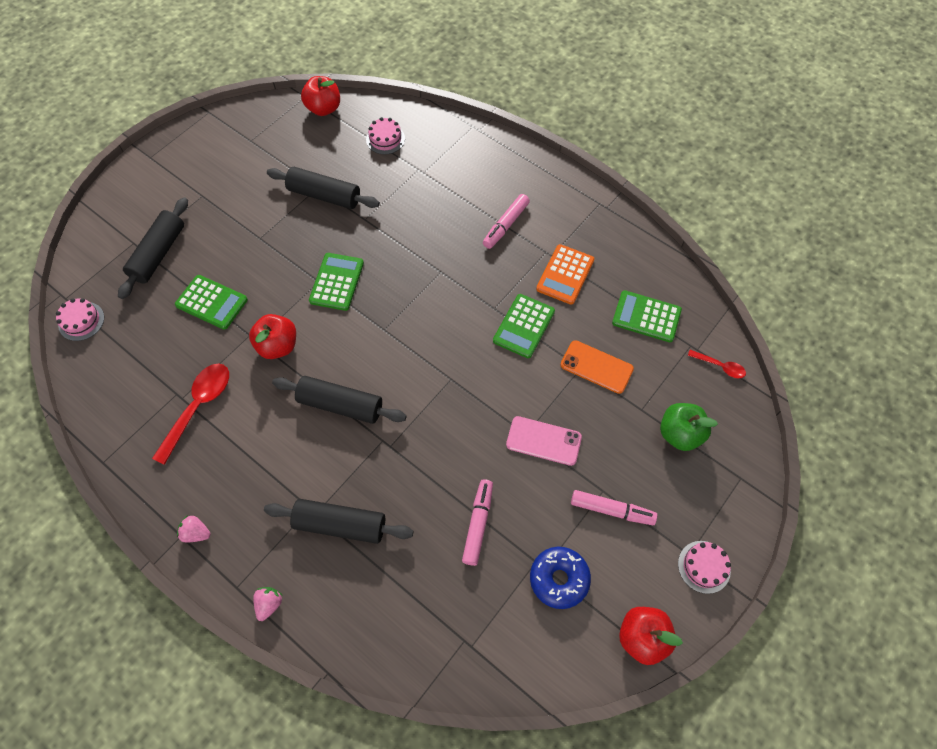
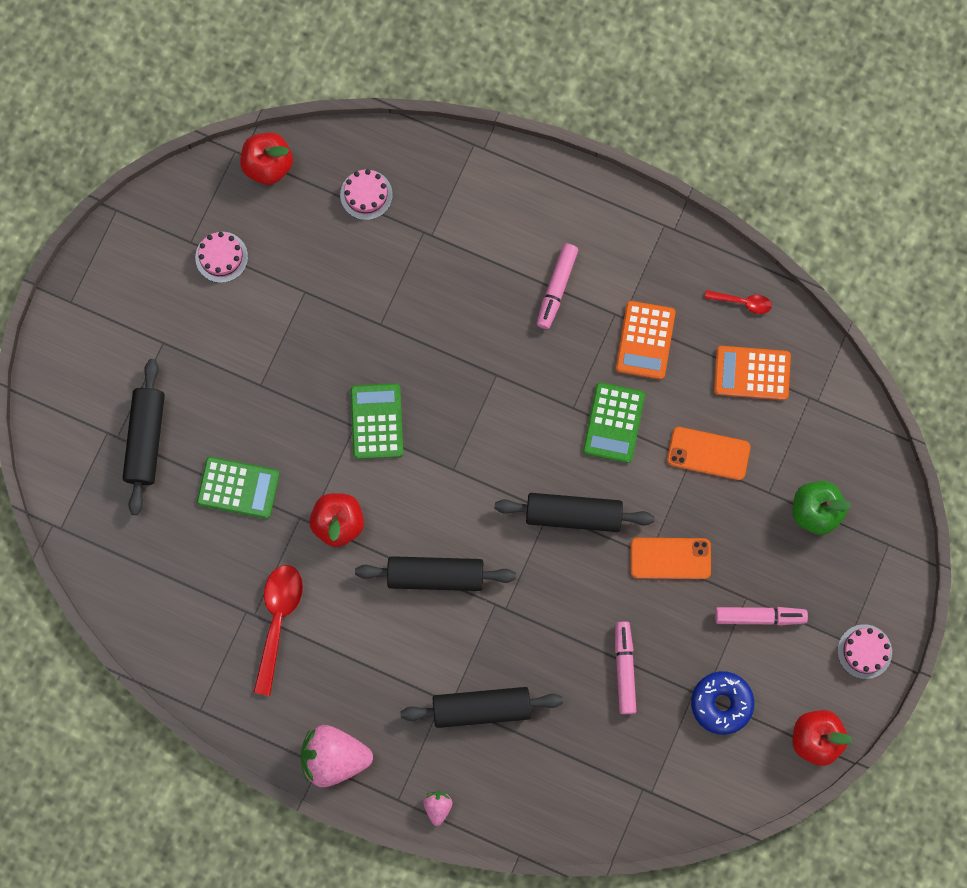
camera: 15 degrees left, 15 degrees up
(81, 321) = (95, 552): pink cake -> pink cake (221, 257)
(196, 533) = (334, 757): pink strawberry -> pink strawberry, size x2.11
(324, 195) = (318, 302): black rolling pin -> black rolling pin (573, 515)
(543, 441) = (670, 558): pink phone -> orange phone
(646, 317) = (752, 373): green calculator -> orange calculator
(720, 366) = (846, 416): red spoon -> red spoon (742, 302)

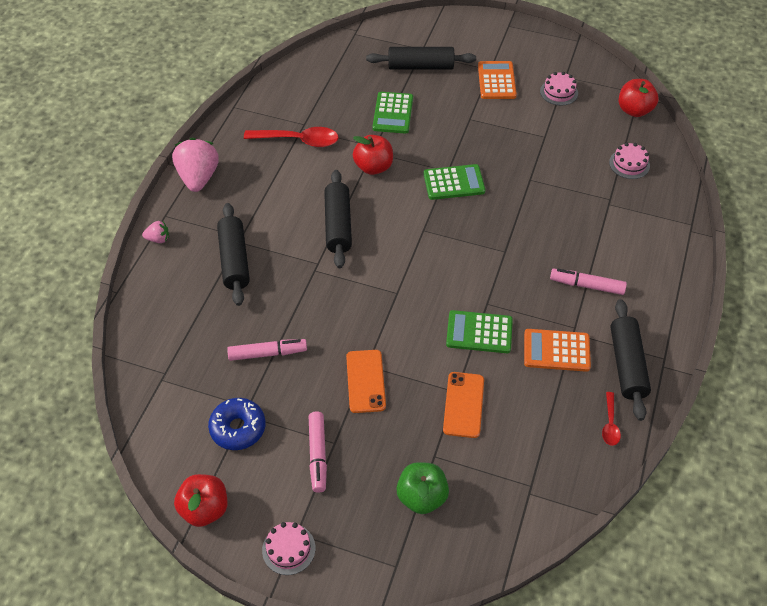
camera: 85 degrees right, 25 degrees down
(573, 515) = (396, 309): black rolling pin -> black rolling pin (627, 365)
(752, 373) = (544, 435): orange calculator -> orange calculator (496, 81)

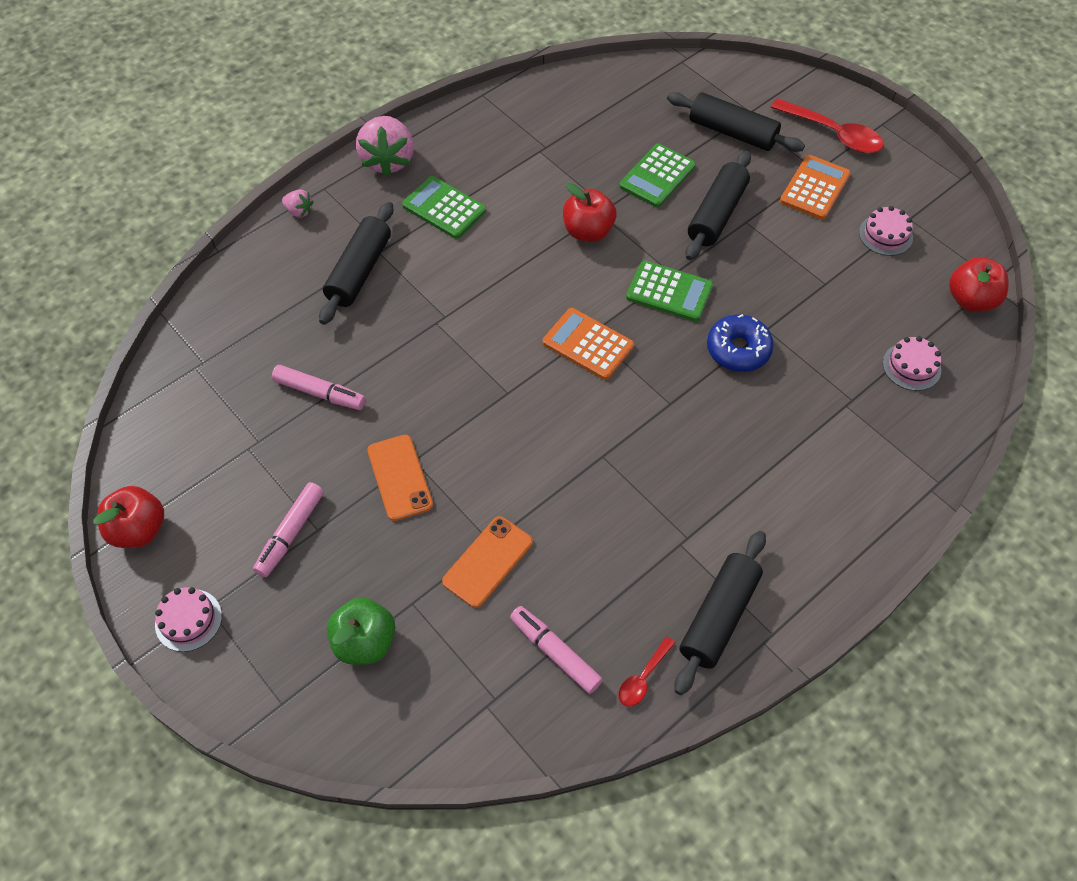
camera: 30 degrees right, 5 degrees up
(198, 177) = (388, 160): pink strawberry -> pink strawberry turned 150 degrees clockwise
(238, 428) = (232, 460): blue donut -> blue donut (738, 349)
(298, 140) = (525, 163): red spoon -> red spoon (833, 134)
(338, 225) = (499, 282): black rolling pin -> black rolling pin (716, 214)
(365, 381) = (400, 477): orange phone -> orange phone turned 45 degrees counterclockwise
(479, 332) = (568, 486): green calculator -> green calculator (444, 208)
(556, 350) = (644, 554): orange calculator -> orange calculator (588, 344)
(586, 285) = (741, 493): pink marker -> pink marker (555, 652)

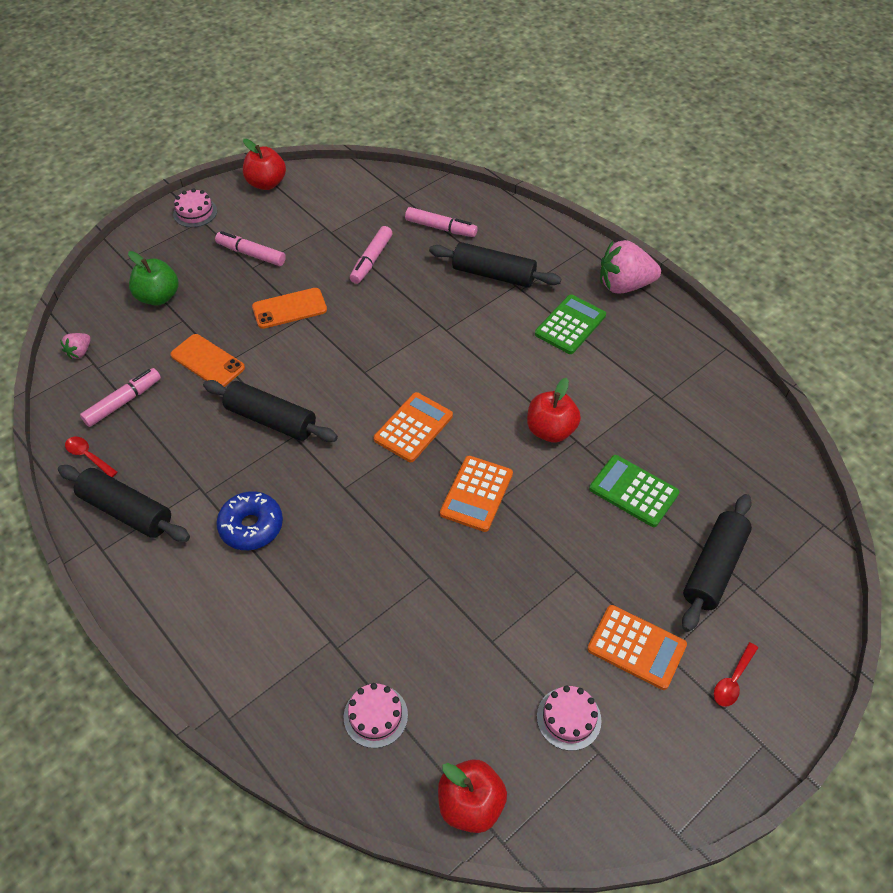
camera: 90 degrees right, 5 degrees down
(270, 321) = (441, 228): none -> pink marker
(299, 211) = (557, 235): pink strawberry -> pink strawberry (80, 352)
(669, 292) = (476, 494): green calculator -> orange calculator
(716, 214) = (584, 542): black rolling pin -> black rolling pin (271, 419)
(738, 349) = (404, 548): blue donut -> blue donut (251, 526)
(833, 134) = (733, 680): red spoon -> red spoon, size x0.53

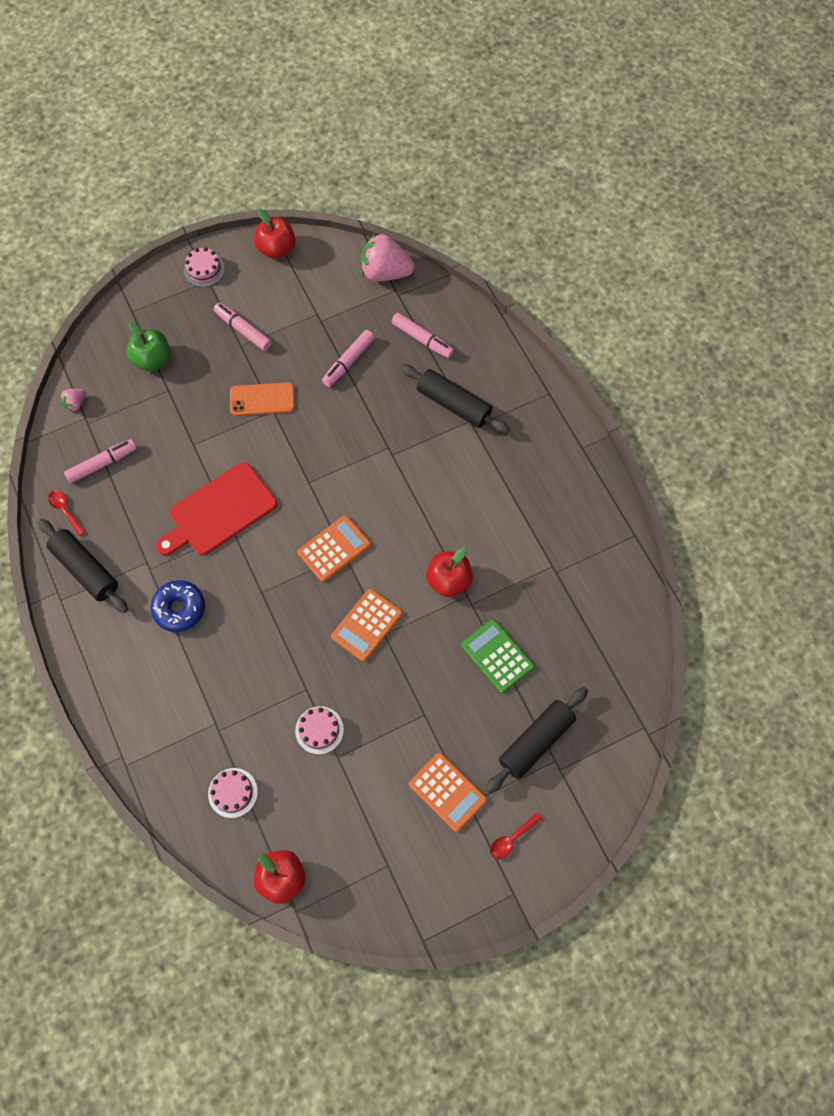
camera: 15 degrees right, 15 degrees up
(207, 361) = (180, 439): orange phone -> none
(271, 419) = (219, 511): black rolling pin -> red cutting board
(569, 718) = (375, 834): pink cake -> pink cake (319, 730)
(570, 325) = (504, 476): green calculator -> none
(624, 285) = (569, 444): pink strawberry -> pink strawberry (385, 272)

